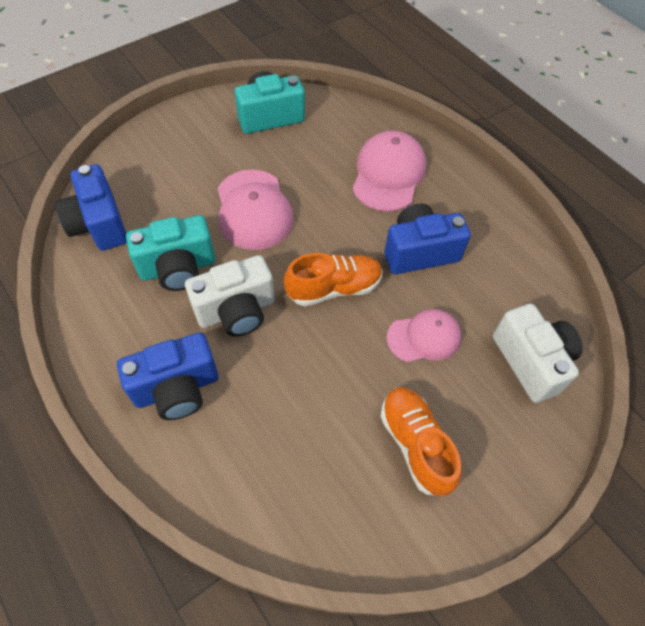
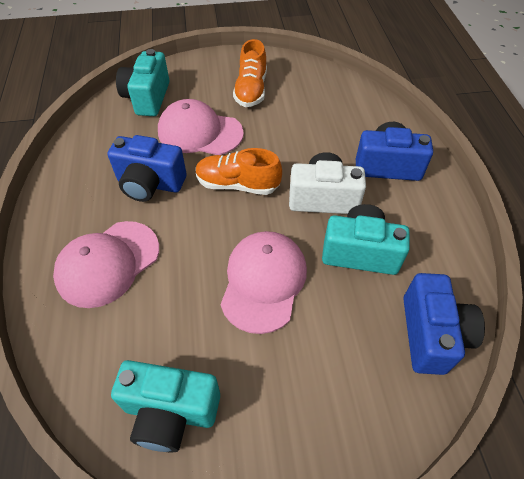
camera: 150 degrees left, 5 degrees down
(424, 337) = (200, 132): pink cap -> pink cap, size x1.52
(531, 361) = (147, 98): white camera -> turquoise camera

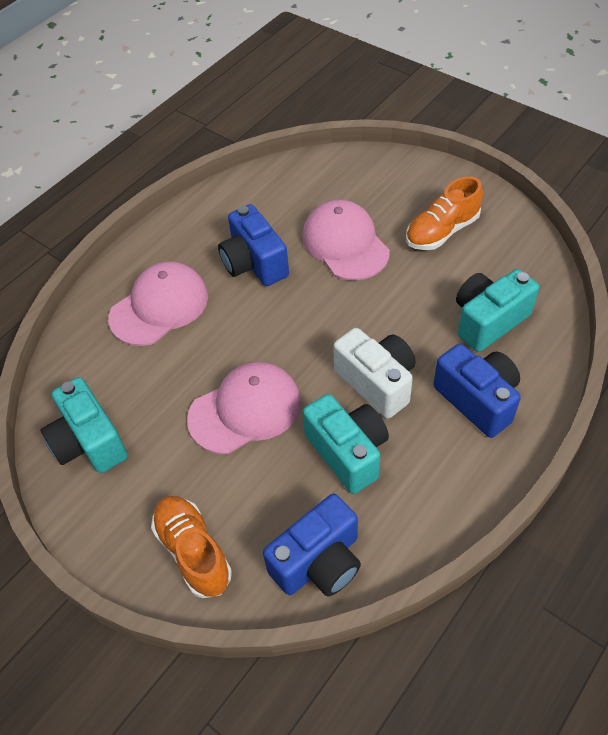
camera: 50 degrees right, 0 degrees up
(108, 263) = (159, 306): pink cap -> pink cap turned 135 degrees clockwise
(147, 98) = (339, 179): turquoise camera -> turquoise camera (488, 321)
(237, 184) = (320, 315): orange shoe -> orange shoe (193, 552)

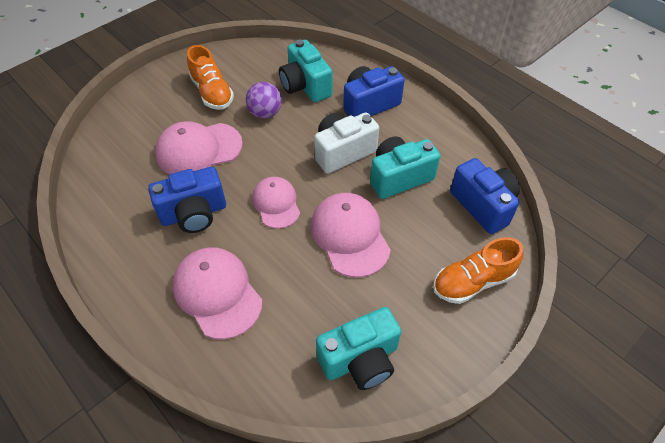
camera: 85 degrees left, 0 degrees up
(280, 330) = (276, 203): none -> pink cap
(422, 290) = (265, 113): none -> purple ball

